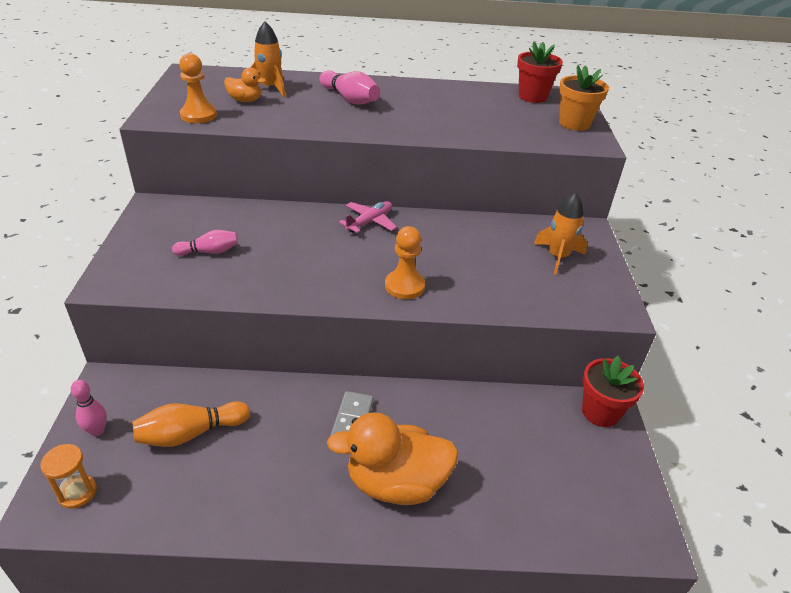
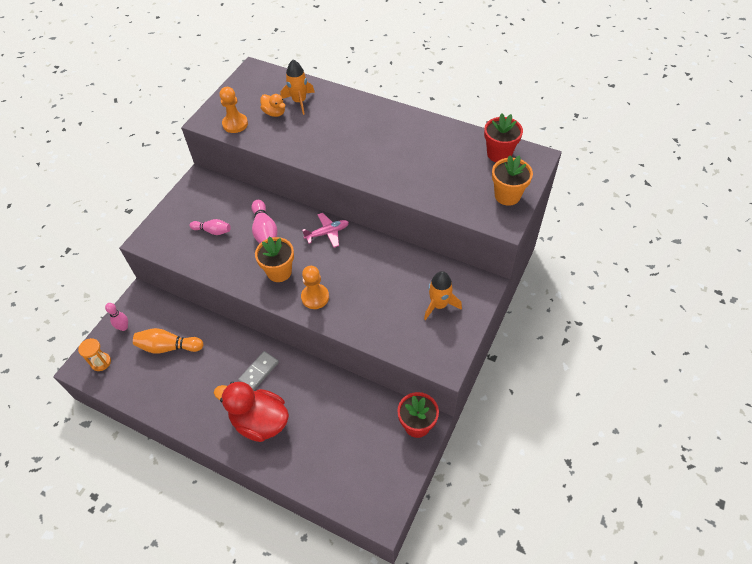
camera: 30 degrees right, 15 degrees up
(336, 272) = (279, 272): none -> orange flower pot
(350, 99) = (349, 126): pink bowling pin -> pink bowling pin (265, 231)
(396, 483) = (260, 421): orange duck -> red duck

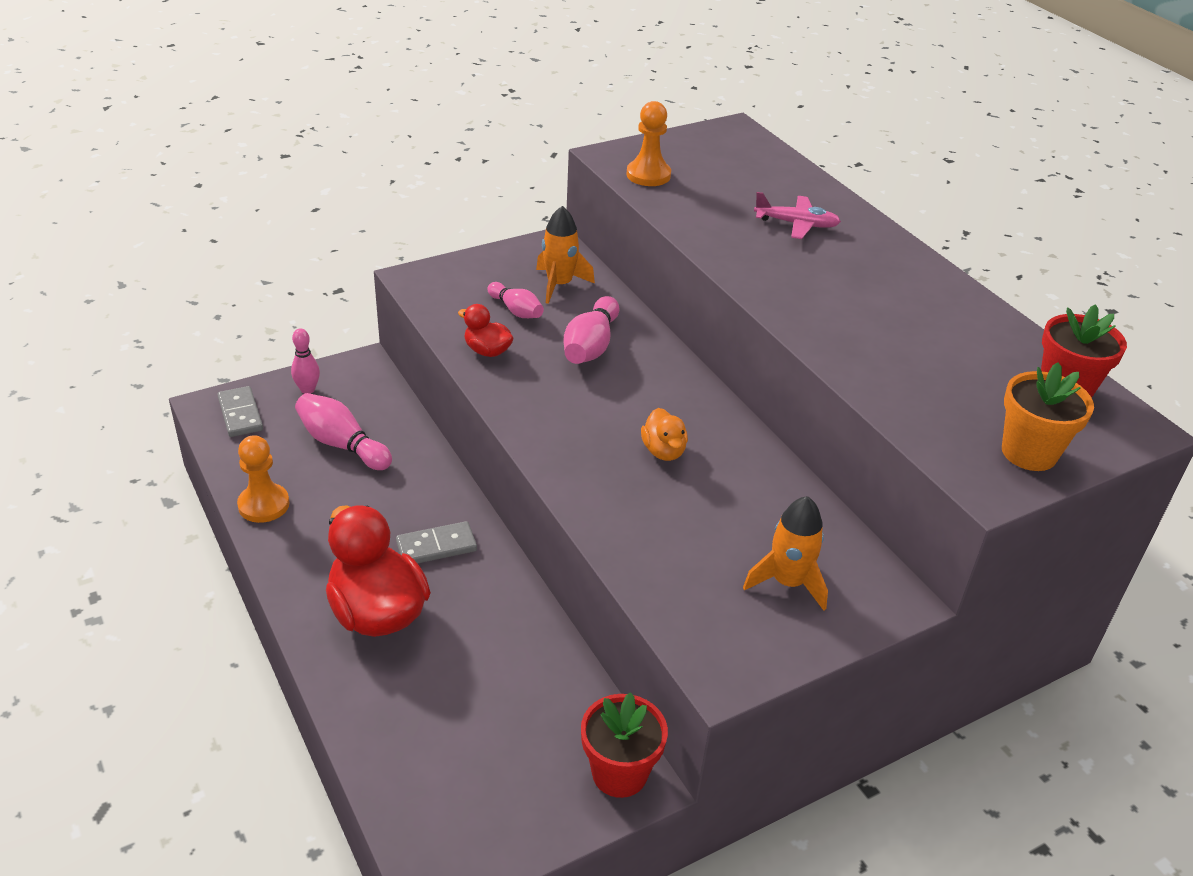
camera: 30 degrees right, 15 degrees down
(101, 362) = (240, 414): orange hourglass -> grey domino
(168, 347) = (342, 445): orange bowling pin -> pink bowling pin
(218, 263) = (487, 351): none -> red duck
(274, 113) = (719, 186): orange duck -> orange duck (663, 451)
(279, 272) = (564, 405): orange flower pot -> none
(299, 101) = (771, 188): orange rocket -> orange rocket (559, 285)
(315, 297) = (589, 464): orange pawn -> orange pawn (264, 505)
(327, 233) = (685, 393): pink plane -> pink plane (796, 224)

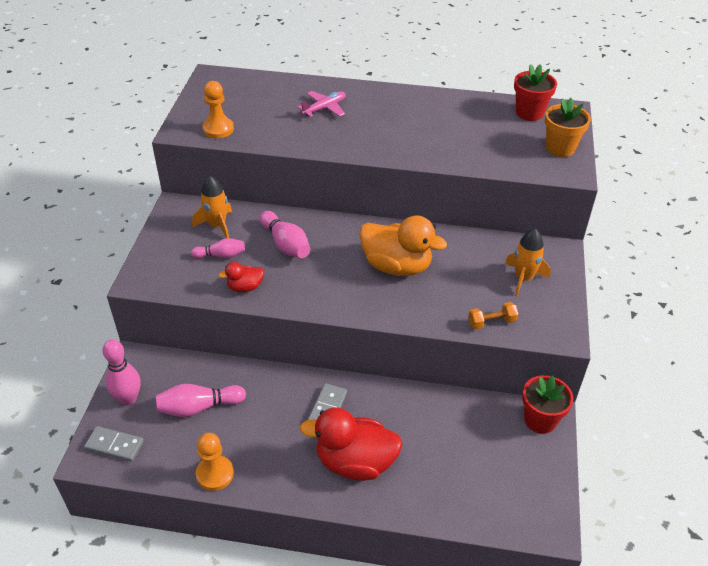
camera: 50 degrees left, 5 degrees up
(308, 390) = (128, 398): pink bowling pin -> pink bowling pin, size x1.53
(663, 451) = (397, 266): orange duck -> orange duck, size x2.03
(663, 586) = (491, 322): none -> orange dumbbell

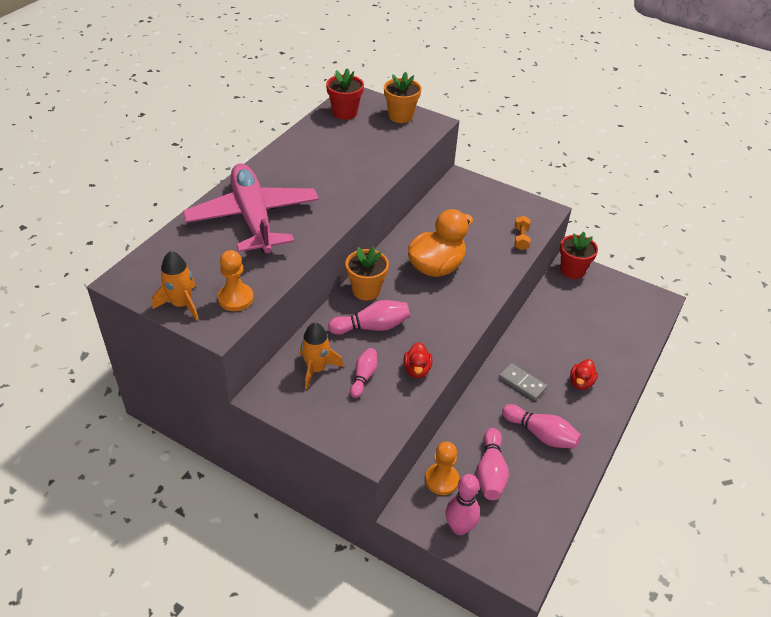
camera: 70 degrees left, 0 degrees up
(114, 445) = (514, 550): grey domino -> none
(215, 474) = (567, 477): orange pawn -> orange pawn (441, 480)
(263, 439) = (541, 434): none -> pink bowling pin
(324, 108) = (253, 218): pink plane -> pink plane, size x2.37
(332, 228) = (366, 290): none -> orange flower pot
(355, 462) = (581, 382): red duck -> red duck, size x0.49
(523, 278) = (482, 207): orange rocket -> orange rocket (181, 304)

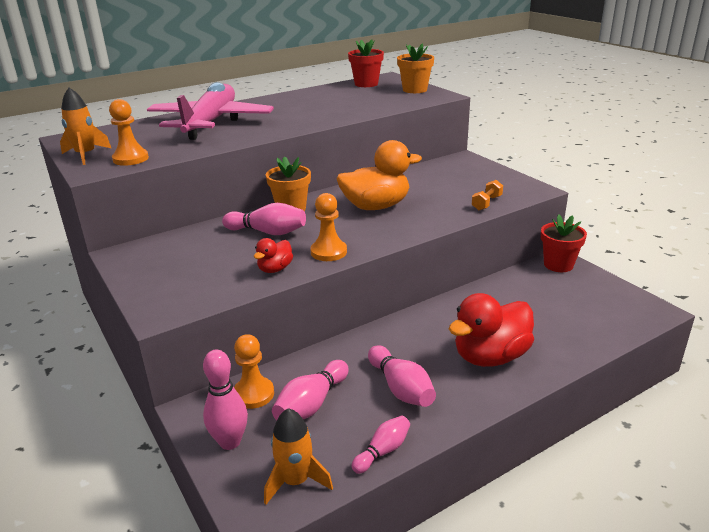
camera: 30 degrees right, 15 degrees down
(316, 369) = (184, 248): orange rocket -> orange rocket (295, 481)
(363, 377) = (219, 262): pink bowling pin -> pink bowling pin (383, 451)
(443, 336) = (328, 252): none -> orange pawn
(522, 383) = (419, 339): grey domino -> none
(581, 382) = (490, 356): red duck -> red duck, size x2.03

